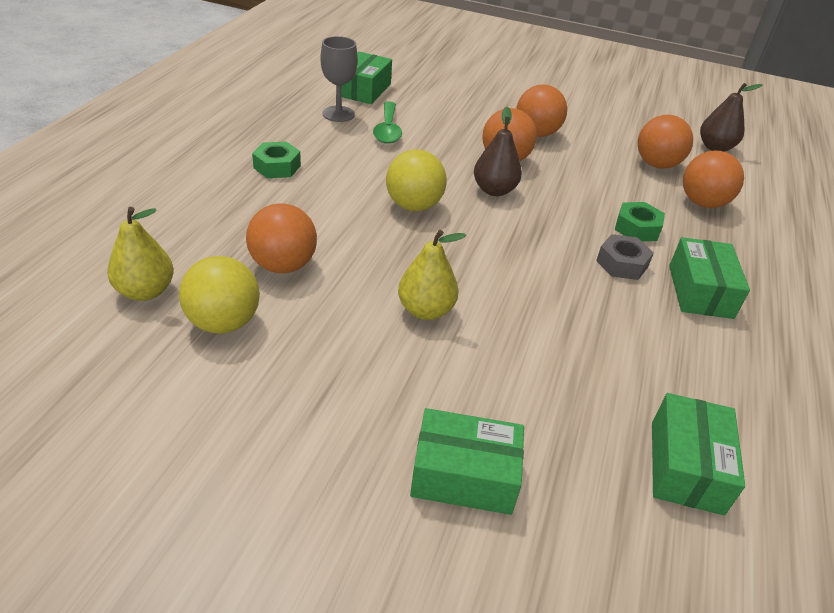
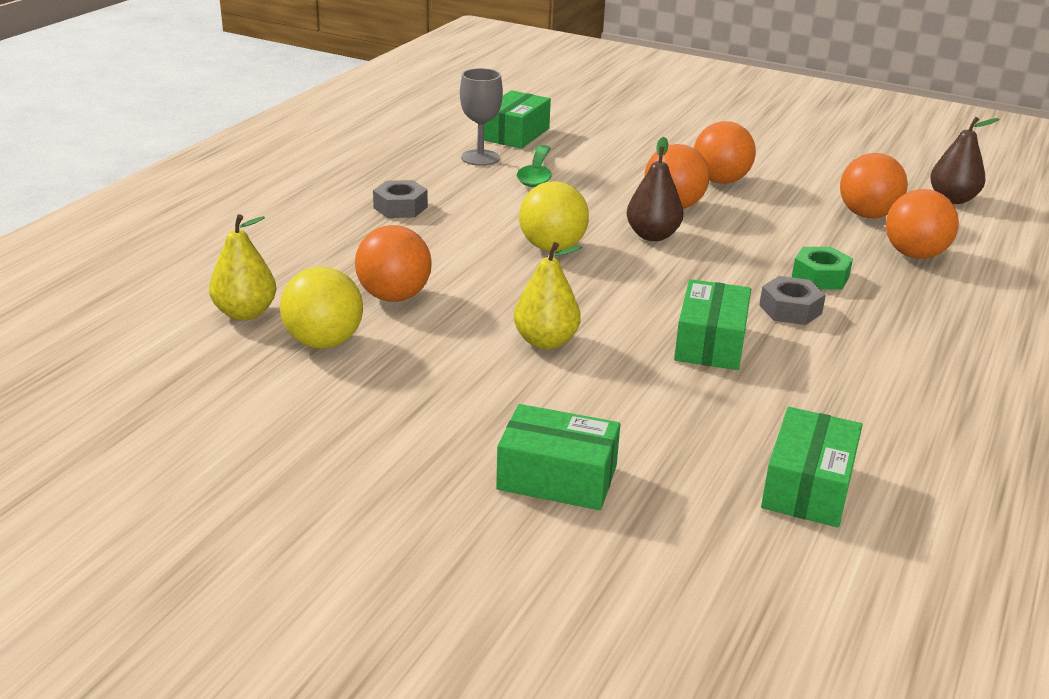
camera: 10 degrees right, 10 degrees down
(277, 167) = (400, 207): green nut -> grey nut
(700, 291) = (880, 338): green box -> green box (710, 343)

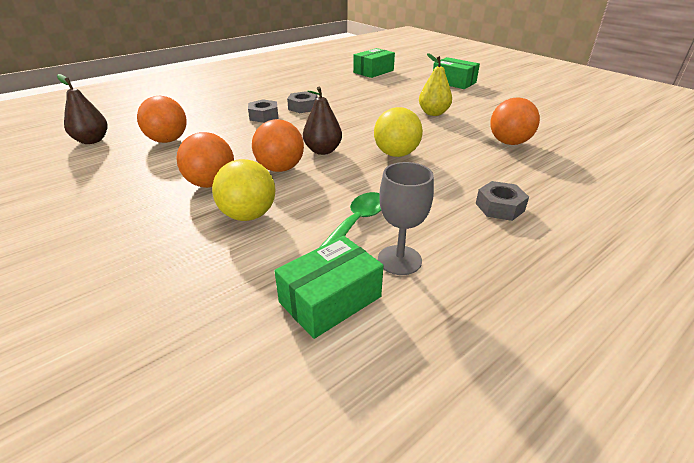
camera: 155 degrees left, 5 degrees up
(245, 313) = (600, 147): yellow pear -> none
(324, 342) = (548, 128): yellow ball -> yellow ball (248, 215)
(710, 343) = (357, 102): green box -> none
(820, 277) = (264, 116): green nut -> grey nut
(914, 255) = (194, 117): orange ball -> none

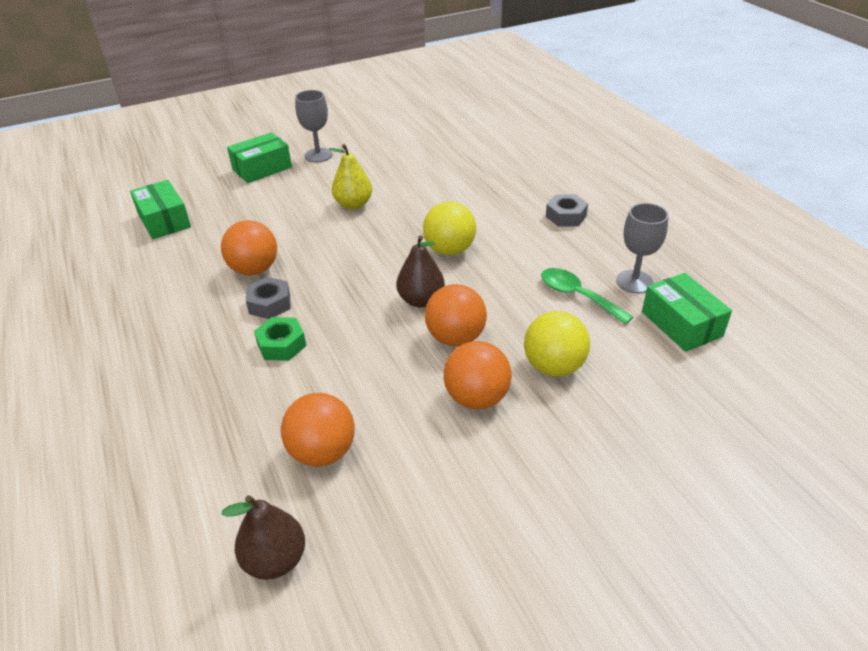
camera: 75 degrees left, 5 degrees up
(264, 116) = (281, 345): grey nut -> green nut
(490, 94) = (318, 155): none -> grey goblet
(509, 142) = (450, 179): orange ball -> orange ball (254, 269)

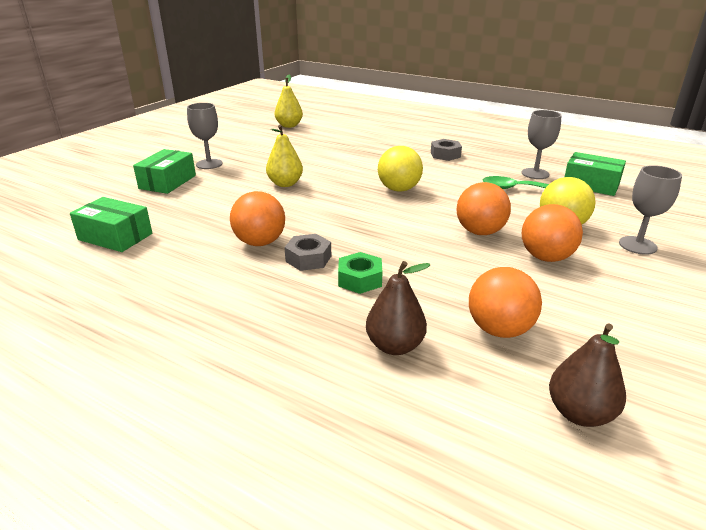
camera: 35 degrees left, 10 degrees down
(421, 300) = (423, 220): brown pear -> brown pear (395, 346)
(451, 120) = (289, 126): none -> yellow pear
(601, 429) = (637, 245): none -> grey goblet

